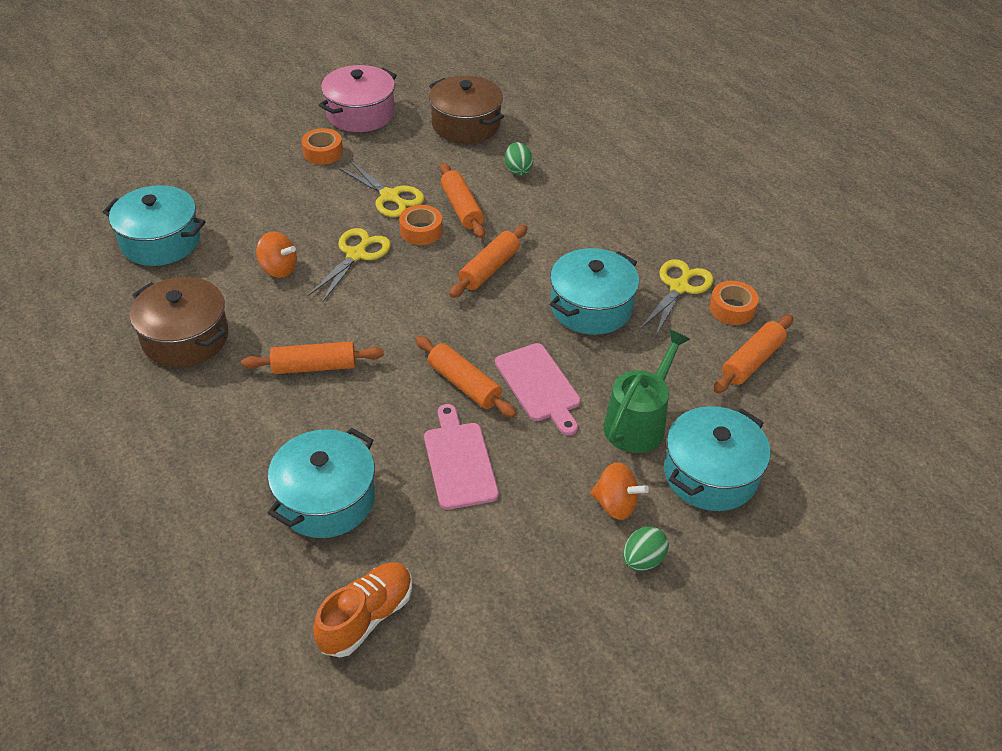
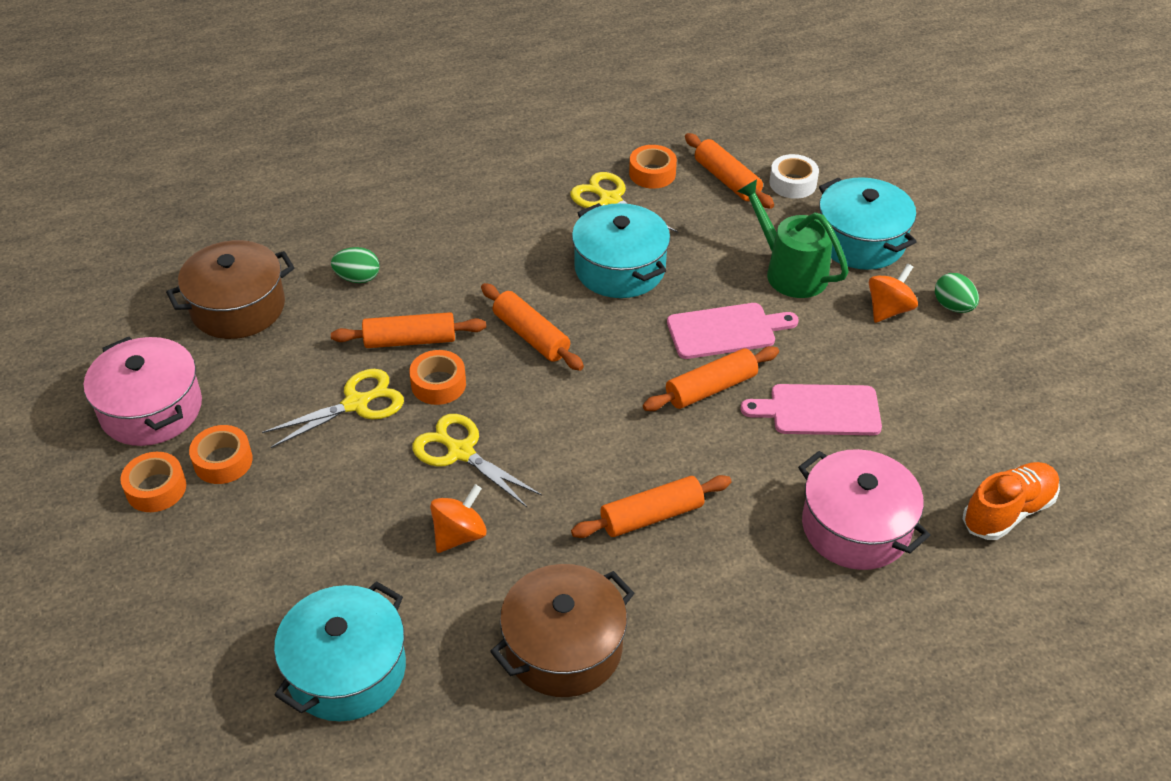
camera: 75 degrees left, 0 degrees up
(294, 132) = (156, 488): none -> orange tape
(314, 367) = (651, 516): orange rolling pin -> orange rolling pin turned 60 degrees clockwise
(326, 499) = (855, 527): turquoise pot -> pink pot
(366, 617) = (1008, 511): orange shoe -> orange shoe turned 90 degrees clockwise
(774, 411) = (792, 183): none -> white tape

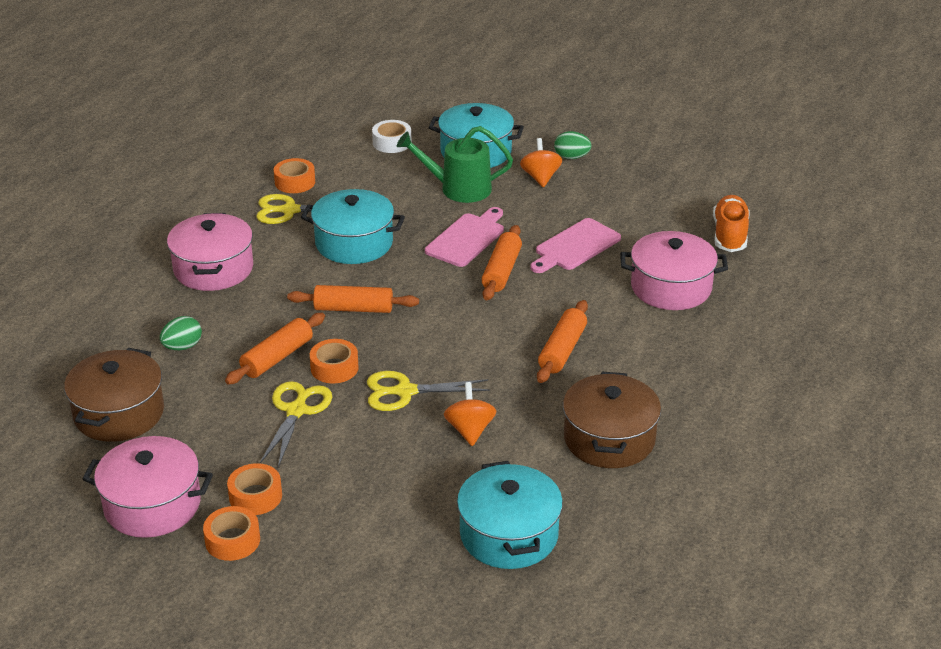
camera: 45 degrees left, 10 degrees down
(476, 219) = (213, 269): none -> pink pot
(727, 180) = (348, 161): orange rolling pin -> none

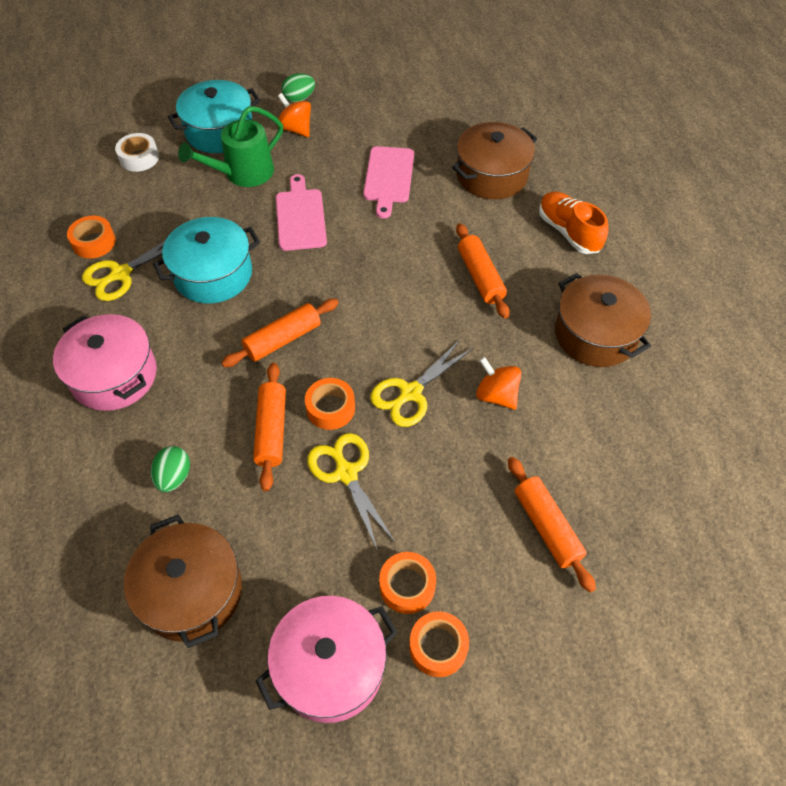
camera: 40 degrees left, 20 degrees up
(501, 271) = (359, 232): orange rolling pin -> orange rolling pin (546, 527)
(509, 535) = (626, 471): turquoise pot -> none
(671, 287) = (492, 175): pink pot -> brown pot
(729, 235) = (481, 108): orange shoe -> orange shoe (568, 232)

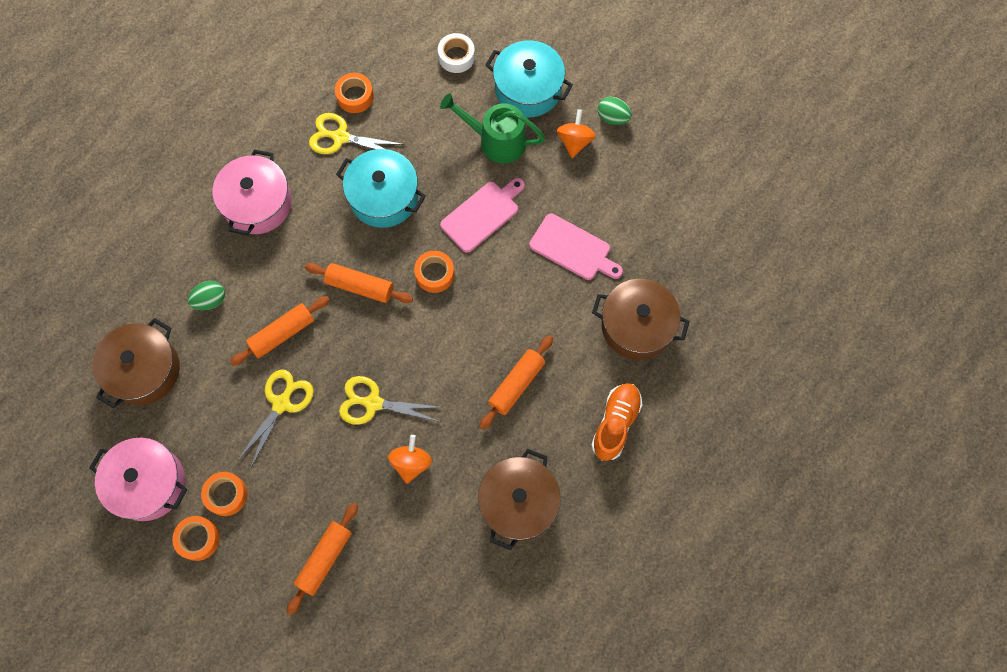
camera: 55 degrees right, 15 degrees up
(330, 408) = (324, 358): orange tape -> orange tape (434, 274)
(388, 178) = (573, 249): pink cutting board -> pink cutting board turned 120 degrees counterclockwise

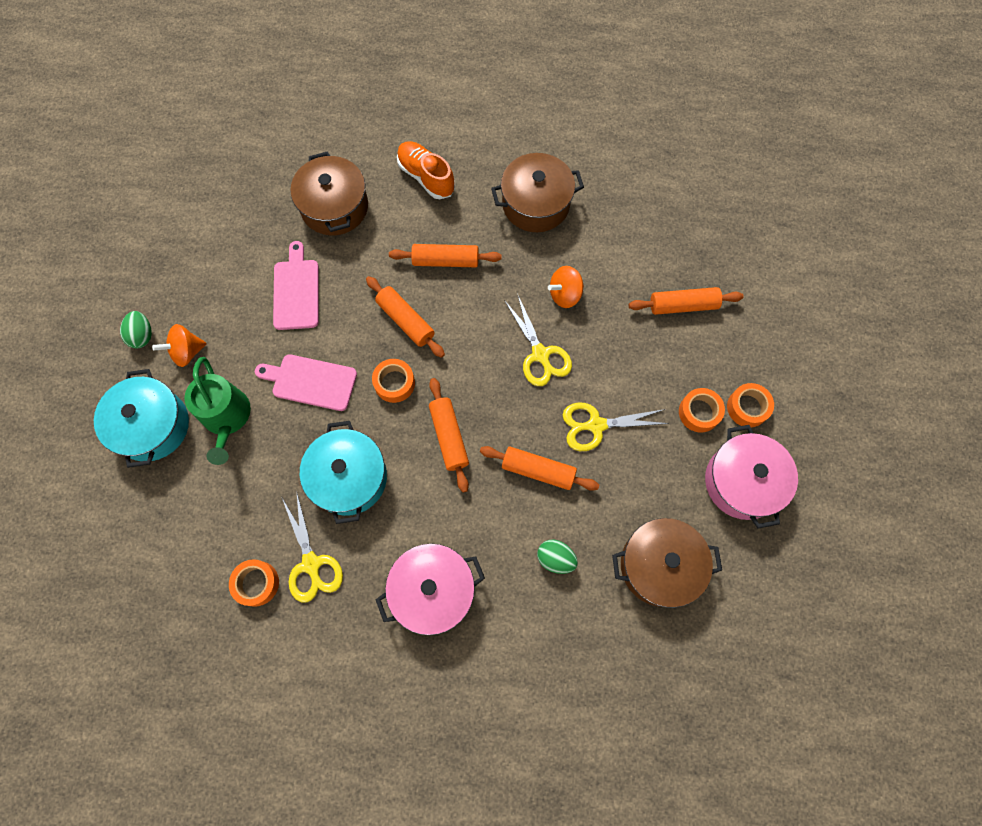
camera: 125 degrees left, 0 degrees up
(456, 57) = (152, 516): white tape -> none
(483, 316) = (405, 321): none -> orange rolling pin
(615, 424) = (426, 177): orange shoe -> orange shoe turned 60 degrees clockwise

